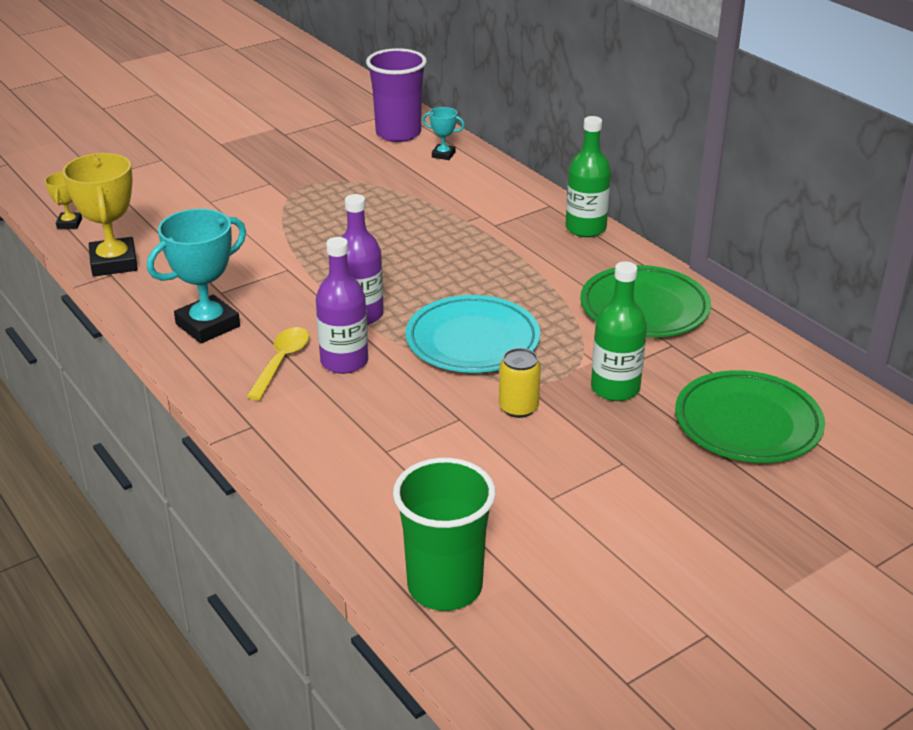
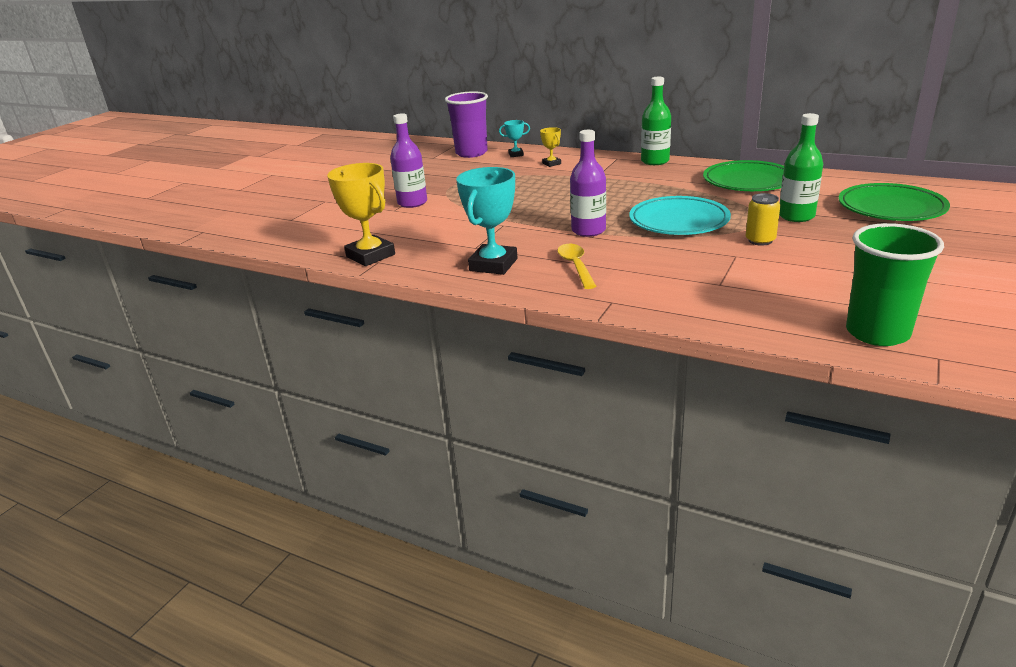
camera: 25 degrees left, 5 degrees down
(69, 223) = (303, 247): yellow trophy -> yellow trophy (551, 163)
(344, 361) = (617, 253): purple bottle -> purple bottle (412, 203)

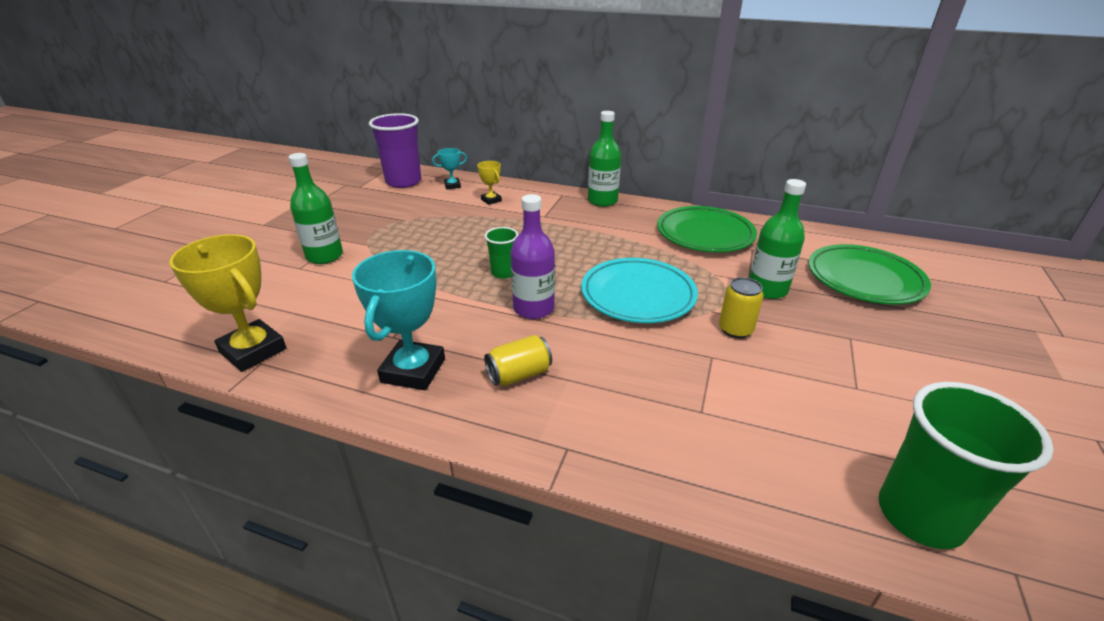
camera: 10 degrees left, 5 degrees up
(412, 203) = (324, 256): purple bottle -> green bottle
(563, 210) = (503, 273): none -> green cup
(576, 266) = (519, 374): yellow spoon -> yellow can

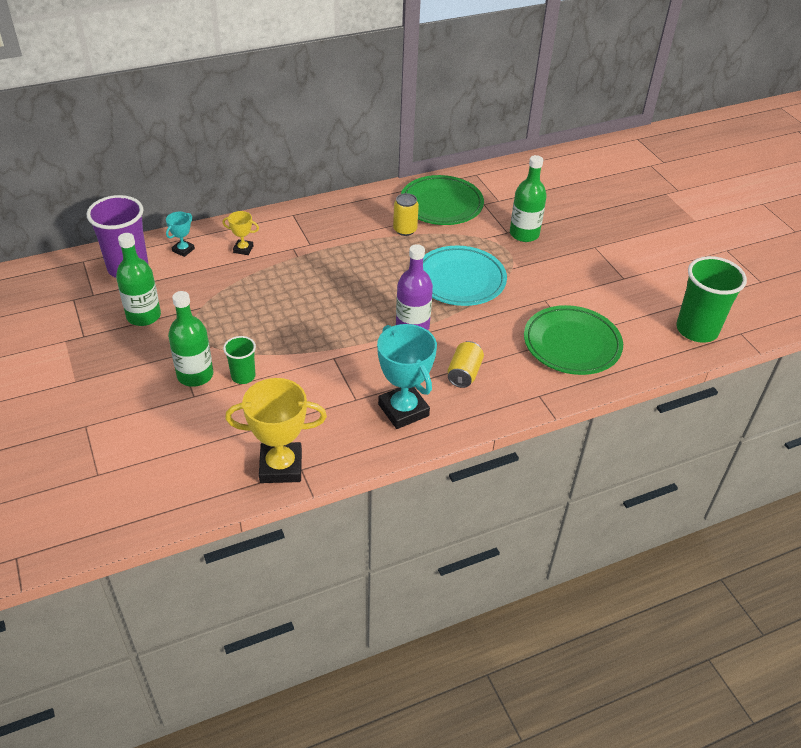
camera: 45 degrees left, 10 degrees up
(503, 273) = (354, 311): green cup -> green cup (243, 376)
(602, 201) = (333, 206): green bottle -> green bottle (143, 316)
(735, 330) = (537, 274): yellow can -> yellow can (405, 230)
(864, 279) = (565, 197): green plate -> green plate (571, 344)

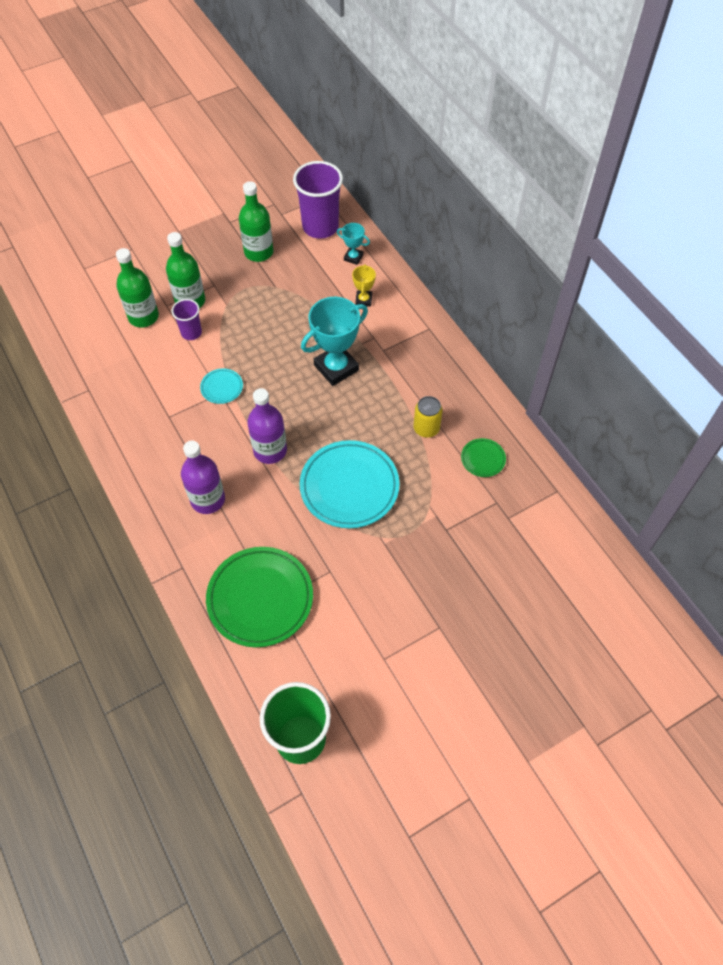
camera: 85 degrees right, 15 degrees up
(243, 376) = (191, 333): green cup -> purple cup
(281, 466) = (91, 376): yellow trophy -> none
(327, 356) = (222, 388): none -> turquoise plate
(403, 410) = (157, 454): turquoise trophy -> turquoise trophy (336, 368)
(441, 205) = (483, 459): green plate -> green plate, size x0.46
(464, 373) = (208, 499): yellow can -> purple bottle
(524, 234) = (446, 547): green bottle -> green bottle (143, 317)

